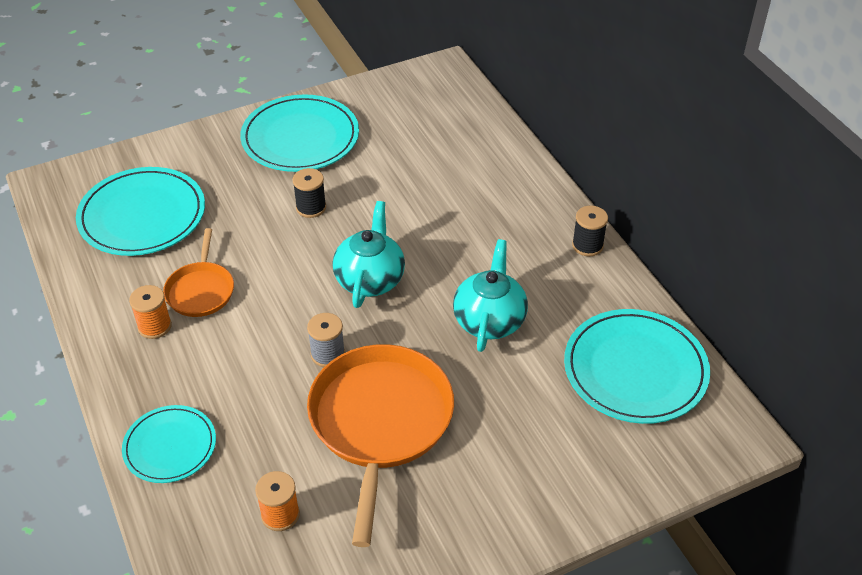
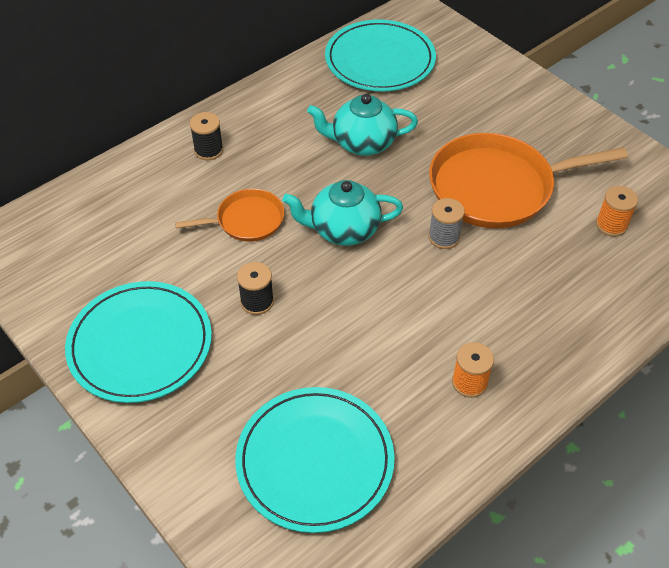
camera: 105 degrees left, 5 degrees up
(170, 446) = (593, 317): turquoise plate -> none
(200, 290) = (407, 359): orange pan -> orange pan (246, 220)
(587, 245) = (253, 98): black spool -> black spool (208, 150)

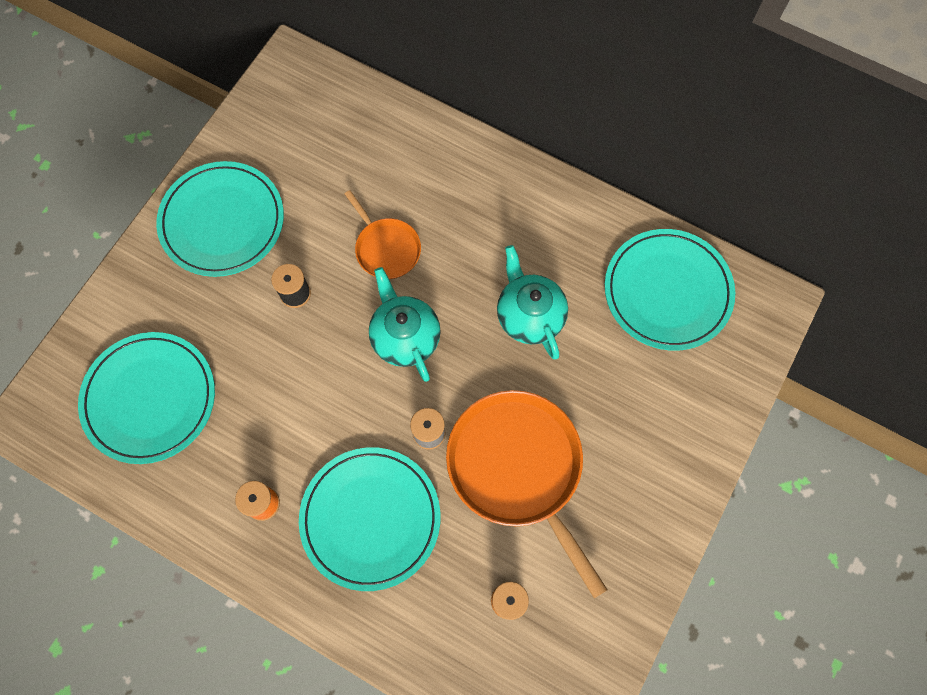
camera: 70 degrees right, 20 degrees up
(208, 150) = (462, 180): black spool -> none
(511, 300) = (370, 518): none -> turquoise plate

